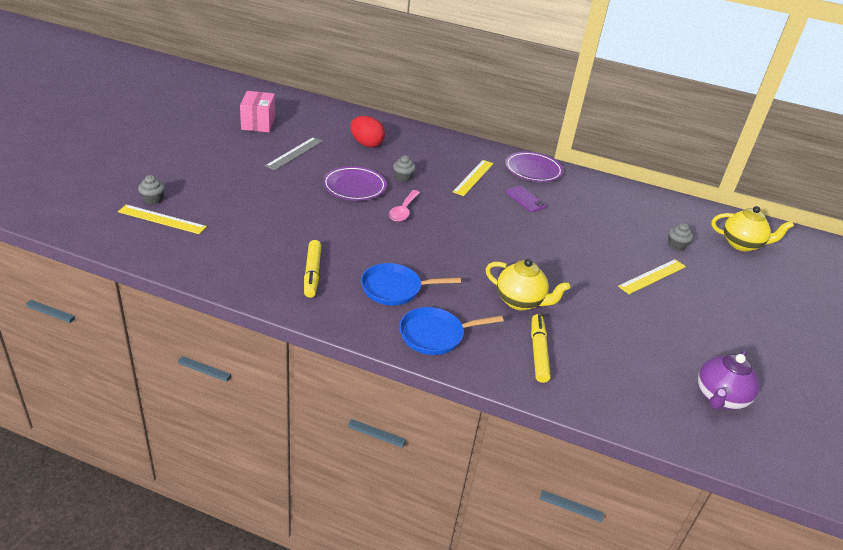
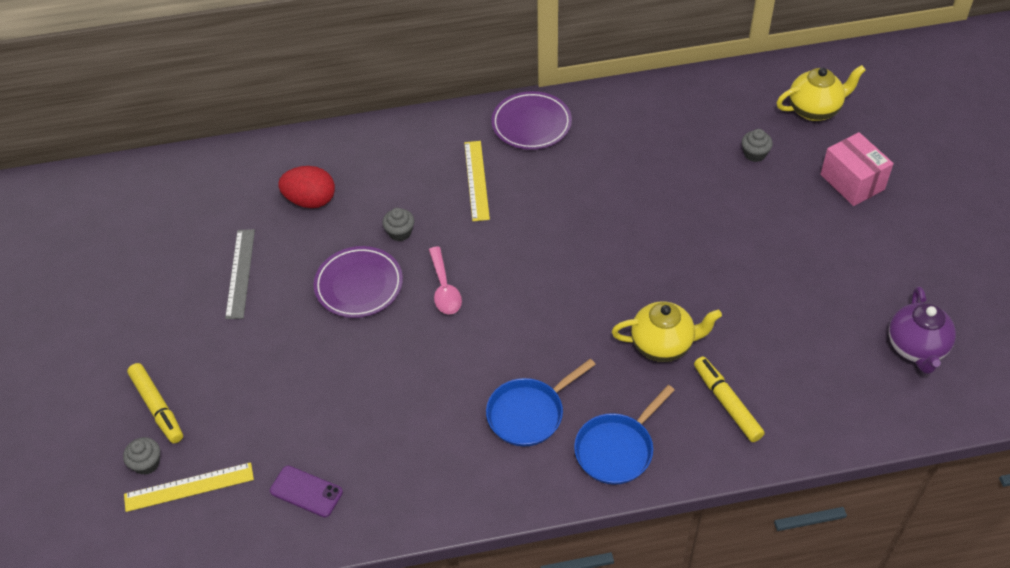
camera: 25 degrees left, 15 degrees up
(258, 123) = (147, 248): pink box -> pink box (852, 182)
(312, 273) = (427, 450): yellow marker -> yellow marker (157, 407)
(525, 199) = (558, 181): purple phone -> purple phone (306, 491)
(652, 276) = (761, 219): yellow ruler -> none

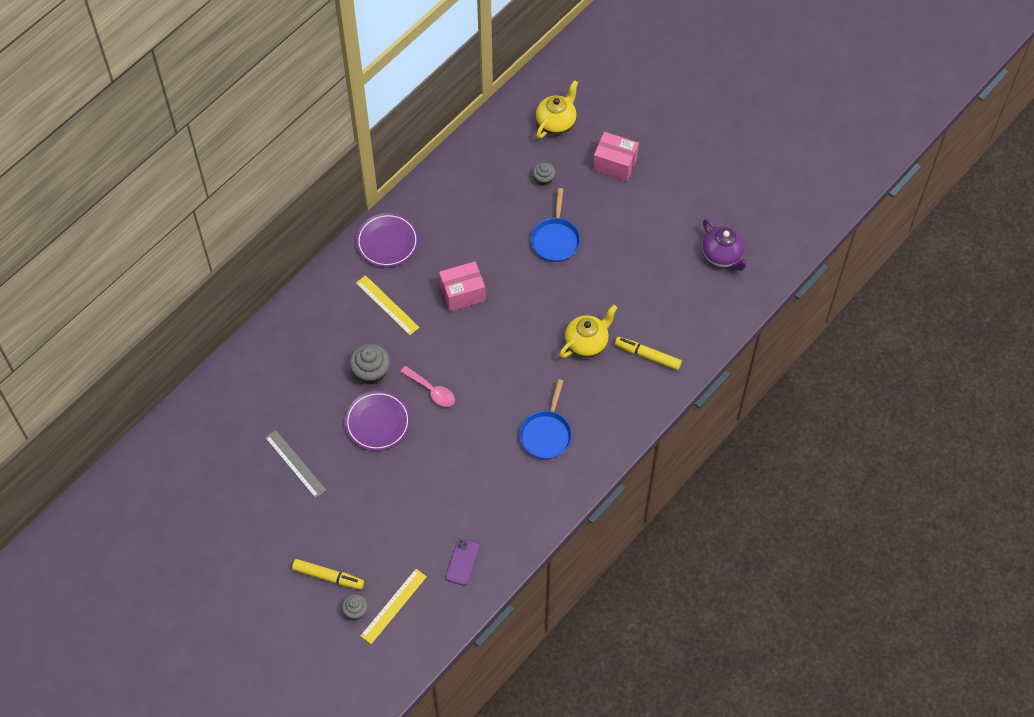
camera: 40 degrees left, 10 degrees up
(306, 491) = (462, 562): purple phone -> purple phone turned 60 degrees counterclockwise
(310, 200) = (293, 387): red egg -> none
(400, 232) = (371, 372): grey cupcake -> grey cupcake, size x1.67
(565, 213) = (462, 293): none -> pink box
(617, 449) = (610, 422): blue pan -> blue pan (555, 239)

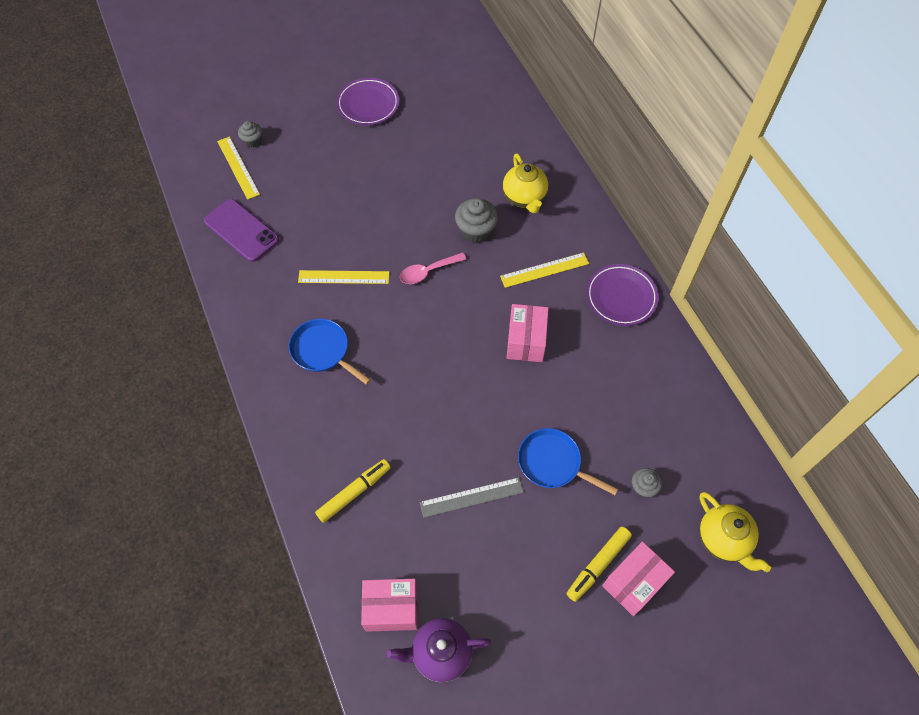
camera: 115 degrees right, 0 degrees up
(295, 463) = (414, 145): grey ruler -> grey ruler (471, 497)
(328, 576) = (295, 133): yellow marker -> yellow marker (598, 565)
(378, 422) = (419, 217): purple plate -> purple plate (368, 104)
(462, 562) = (241, 230): purple phone -> purple phone, size x1.62
(469, 453) = (343, 277): none -> yellow ruler
(587, 343) = (403, 436): yellow teapot -> yellow teapot (524, 198)
(712, 296) = (391, 609): none -> pink box

